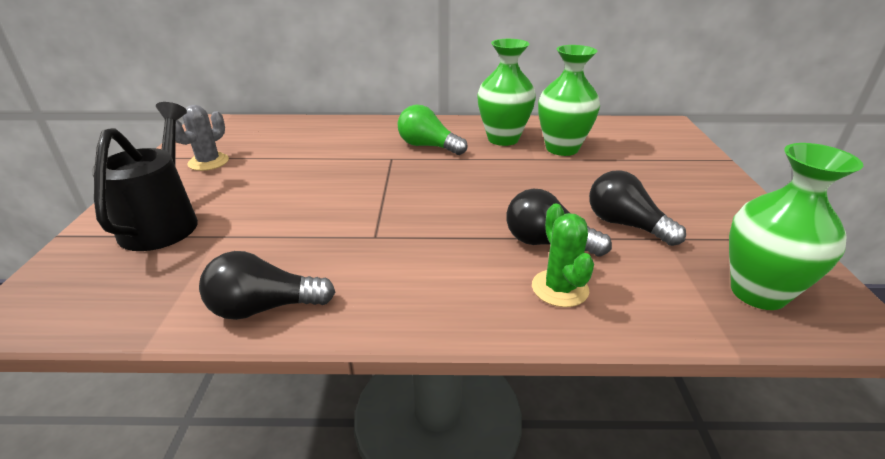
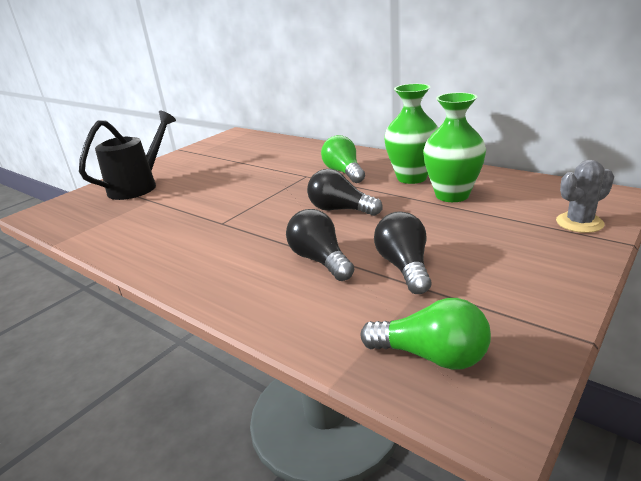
camera: 40 degrees right, 5 degrees down
(208, 162) = (201, 157): grey cactus -> grey cactus (579, 223)
(264, 307) = (118, 243): black light bulb -> black light bulb (340, 210)
(560, 288) = (279, 291): green cactus -> none
(758, 293) = (431, 356): green vase -> green light bulb

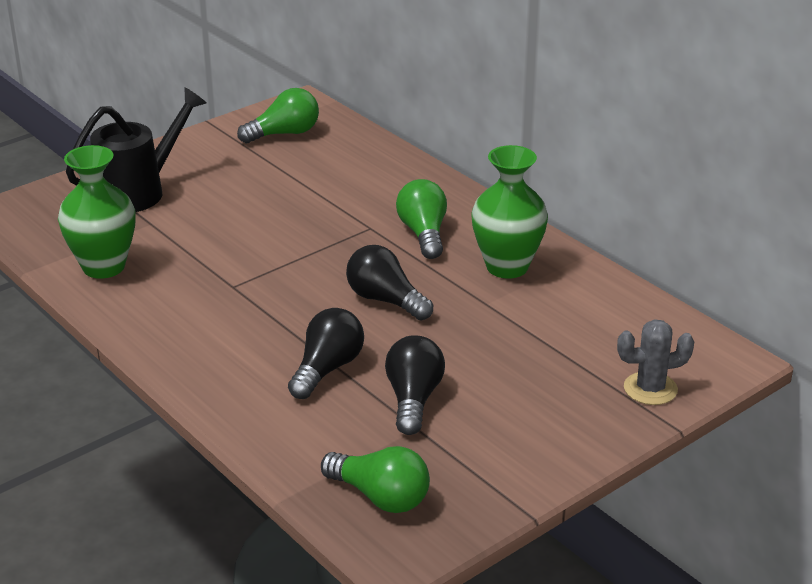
camera: 10 degrees right, 5 degrees up
(229, 146) = (284, 134): none -> green light bulb
(320, 260) = (327, 369): black light bulb -> black light bulb turned 45 degrees clockwise
(452, 195) = (537, 310): green vase -> green vase (103, 267)

